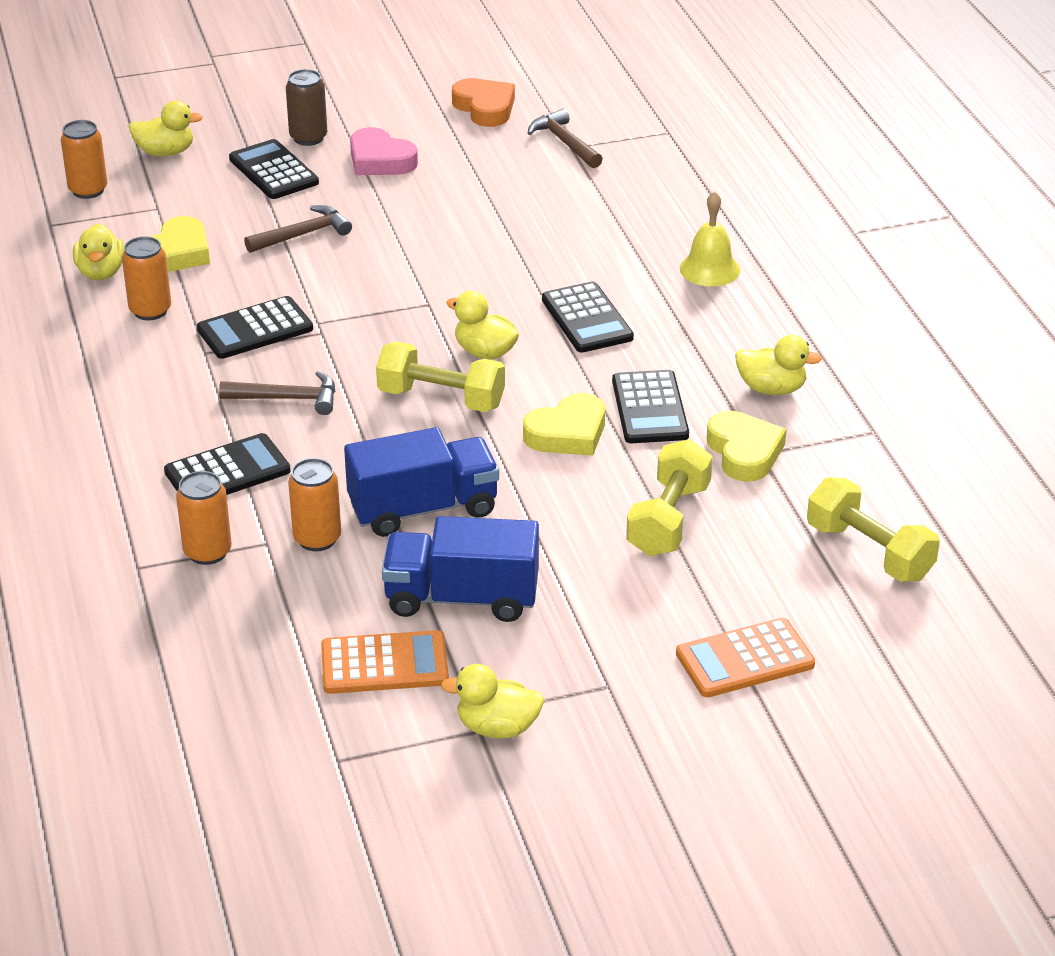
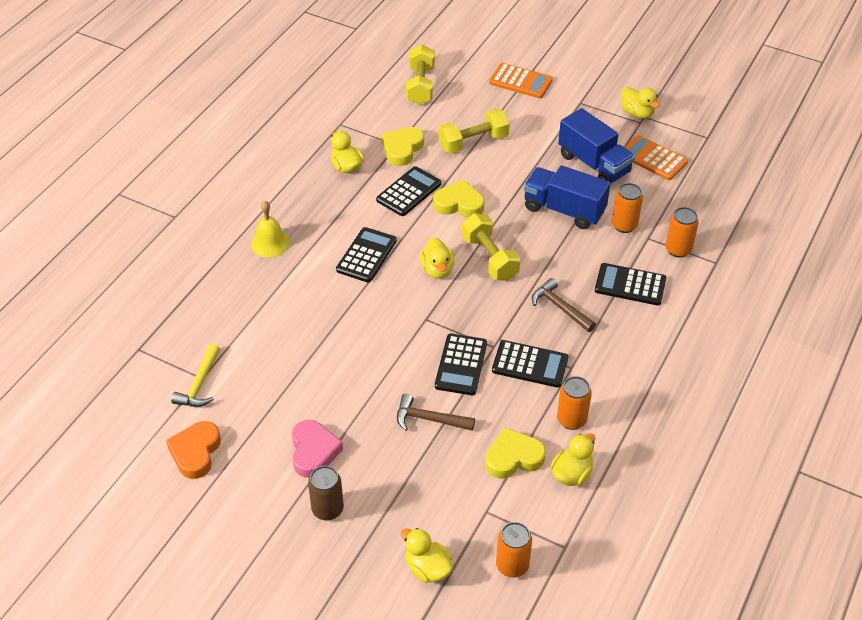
camera: 135 degrees left, 10 degrees up
(273, 171) = (383, 492): black calculator -> black calculator (461, 365)
(564, 142) = (200, 384): brown hammer -> yellow hammer

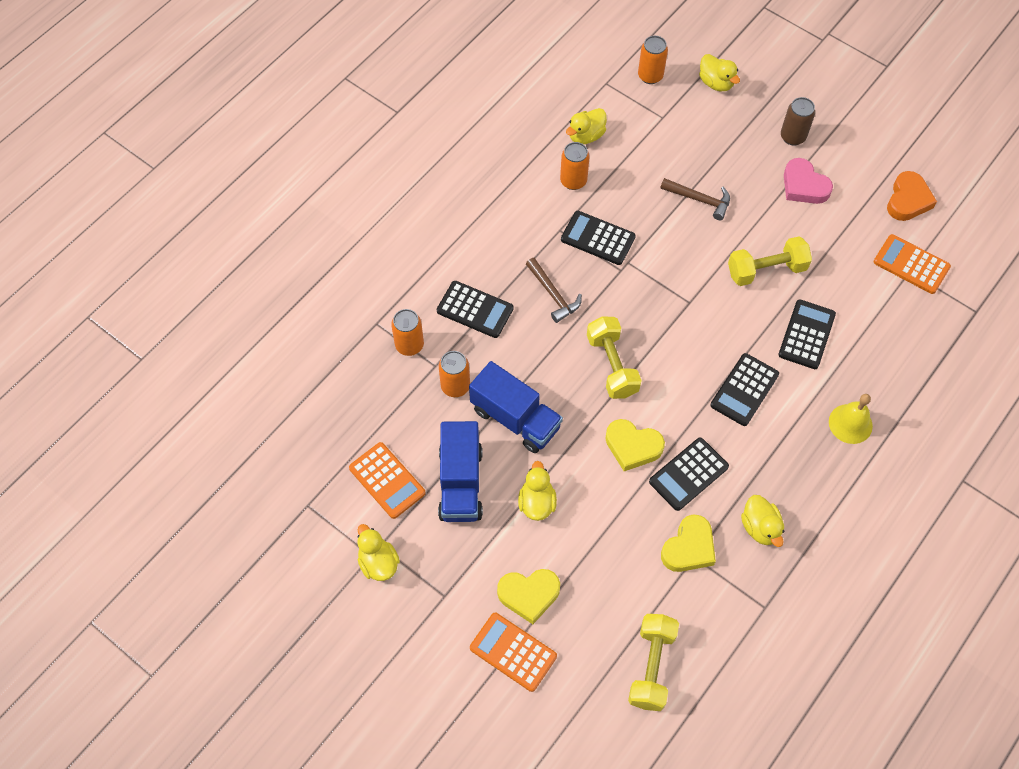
camera: 170 degrees left, 15 degrees up
(200, 384) = (911, 264): yellow hammer -> orange calculator
(313, 451) = (804, 186): pink heart -> pink heart turned 45 degrees counterclockwise
(437, 270) = (670, 359): yellow duck -> yellow duck (537, 502)
(461, 365) = (663, 247): black calculator -> black calculator (806, 335)
(473, 142) = (598, 544): yellow dumbbell -> yellow dumbbell (766, 270)
(513, 457) = (632, 156): yellow heart -> yellow heart (529, 595)
(594, 164) = (460, 483): blue truck -> blue truck turned 150 degrees counterclockwise

